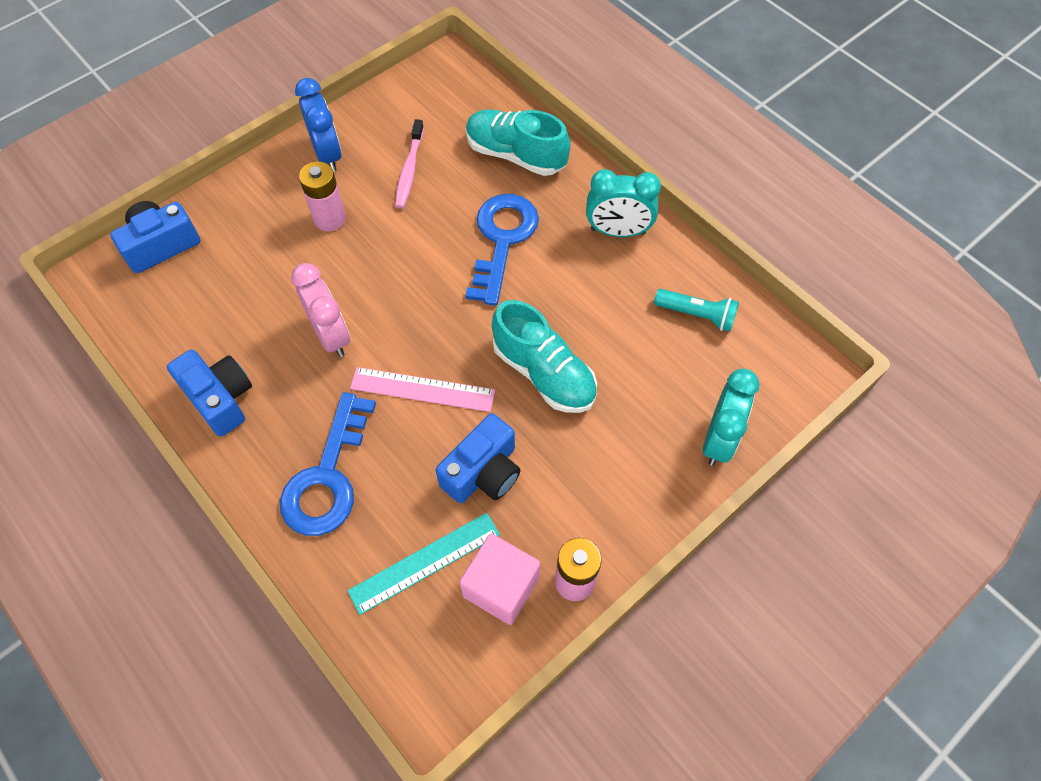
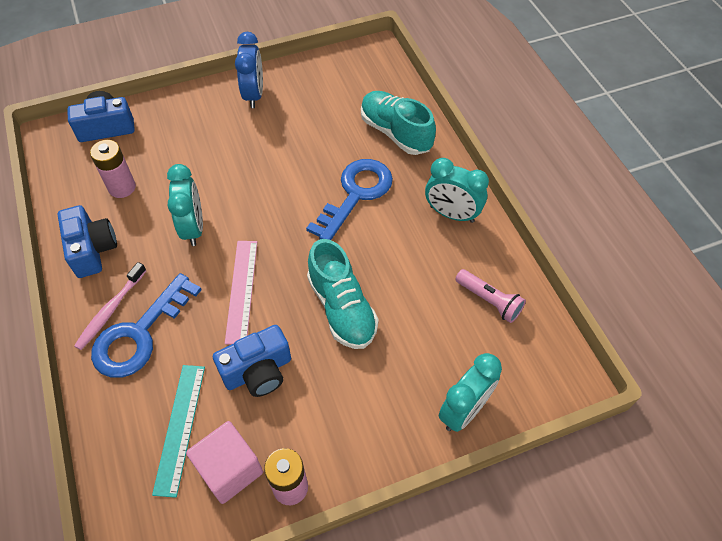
camera: 20 degrees right, 5 degrees down
(330, 219) = (233, 142): pink battery -> pink battery (122, 187)
(331, 335) = (193, 228): pink clock -> turquoise clock
(409, 170) = (309, 122): pink toothbrush -> pink toothbrush (110, 310)
(422, 389) = (242, 290): pink ruler -> pink ruler turned 60 degrees clockwise
(425, 562) = (180, 428): turquoise ruler -> turquoise ruler turned 75 degrees counterclockwise
(697, 315) = (489, 301): turquoise flashlight -> pink flashlight

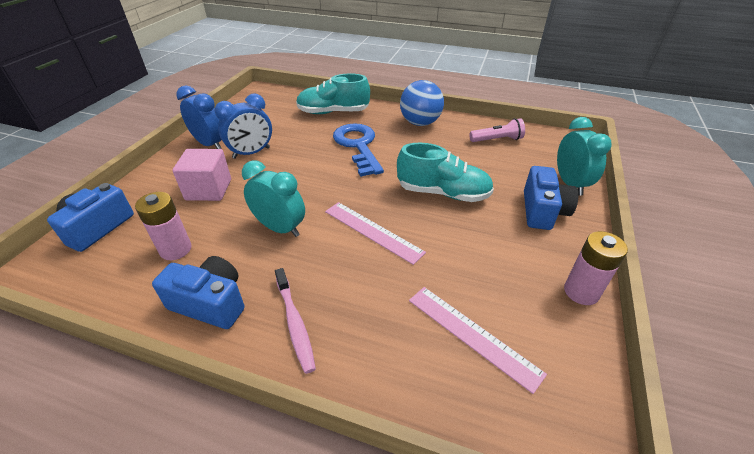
camera: 50 degrees left, 15 degrees down
(140, 334) = (345, 314): blue key -> none
(180, 428) = (472, 335): turquoise ruler -> pink ruler
(229, 469) = (540, 321): pink cube -> pink cube (208, 189)
(258, 371) = (457, 258): blue camera -> blue camera (542, 211)
(269, 131) = (251, 153): none -> blue clock
(452, 214) = (420, 123): turquoise clock -> blue ball

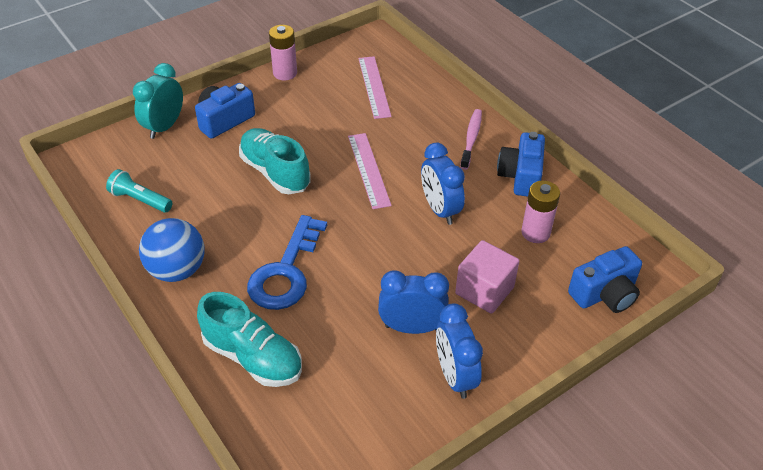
camera: 145 degrees left, 5 degrees up
(210, 303) = (521, 176): blue camera -> blue camera turned 45 degrees clockwise
(280, 228) = (440, 210): turquoise clock -> blue clock
(497, 140) = (140, 200): pink flashlight -> turquoise flashlight

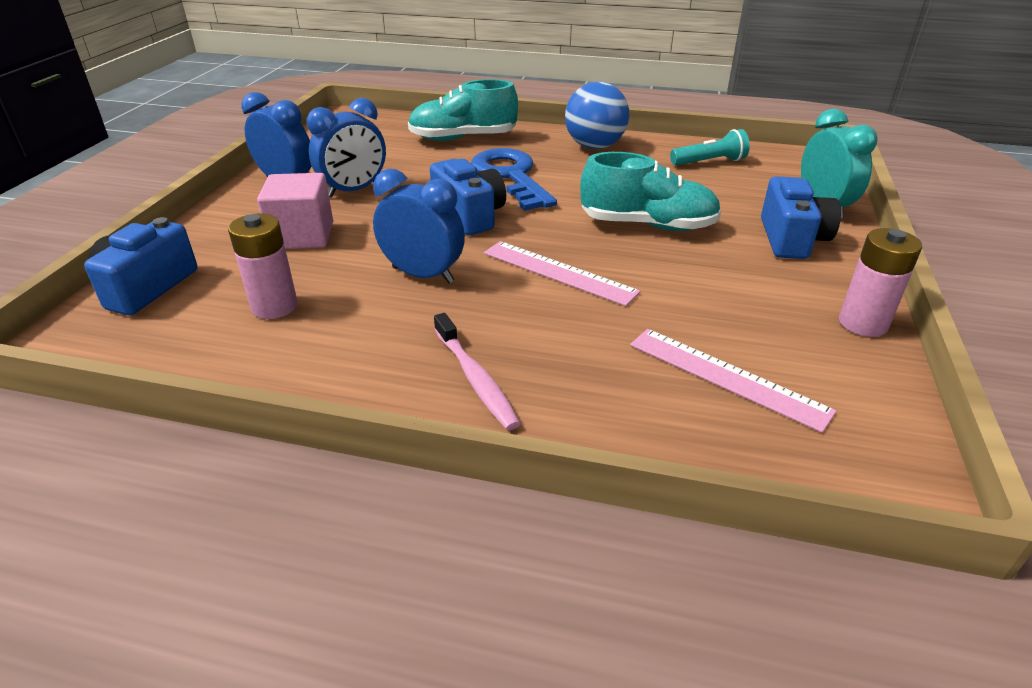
camera: 140 degrees right, 10 degrees down
(521, 176) = (346, 363): blue camera -> blue camera (469, 215)

